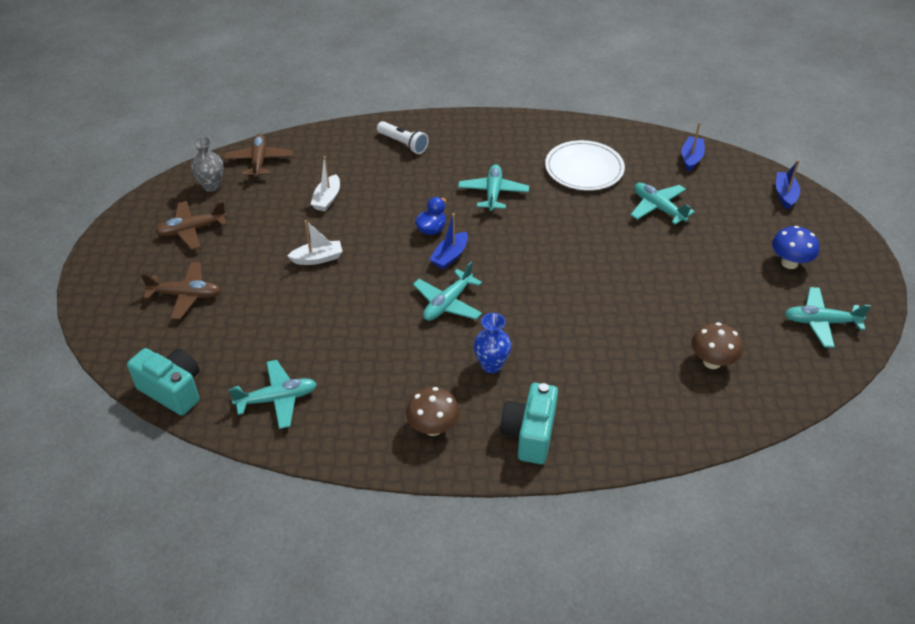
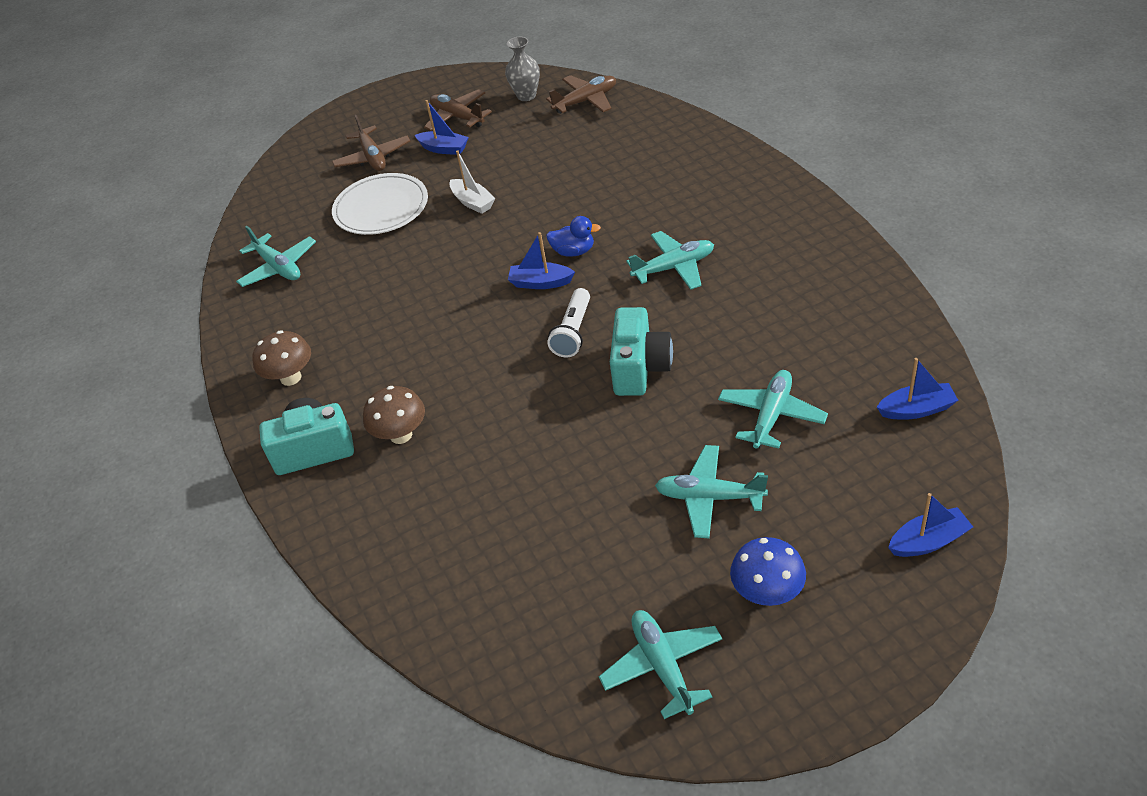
camera: 70 degrees right, 0 degrees up
(173, 390) = (260, 208): turquoise camera -> turquoise camera (640, 368)
(227, 251) = (444, 149): none -> blue boat
(327, 199) = (564, 166): white boat -> none
(403, 144) = (701, 169): white flashlight -> white flashlight (573, 332)
(448, 303) = (467, 313): turquoise plane -> turquoise plane (709, 497)
(491, 365) = (396, 382): blue vase -> none
(584, 169) = (790, 319): white plate -> white plate (381, 208)
(712, 362) = (510, 567): brown mushroom -> brown mushroom (401, 435)

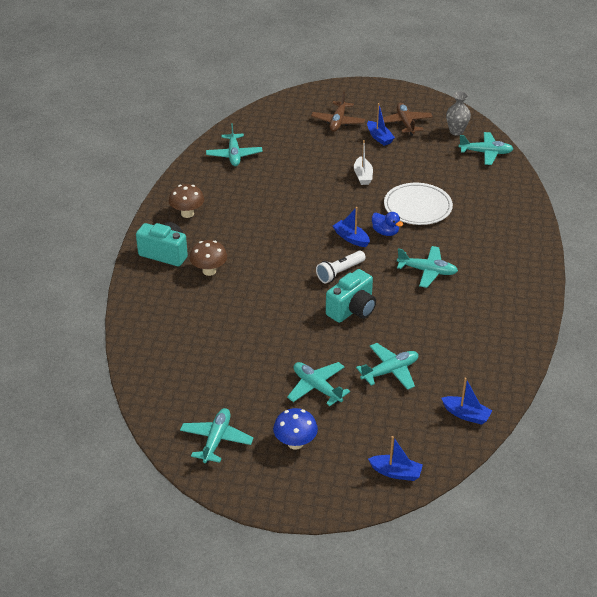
camera: 30 degrees right, 5 degrees down
(381, 208) = (314, 152): white plate -> white plate (417, 207)
(585, 101) = (485, 153): brown plane -> turquoise plane

